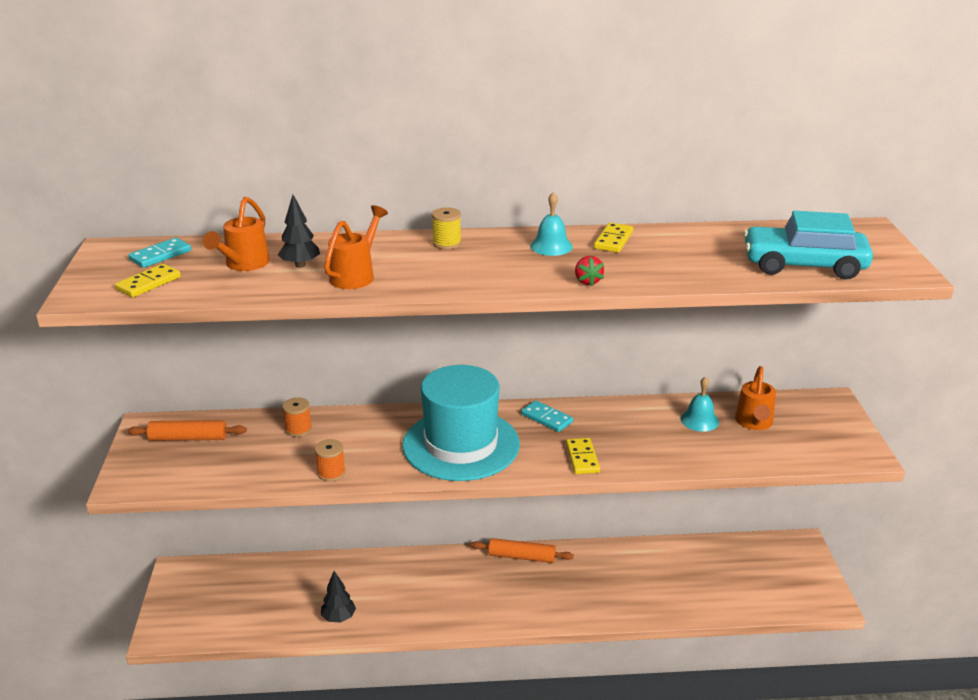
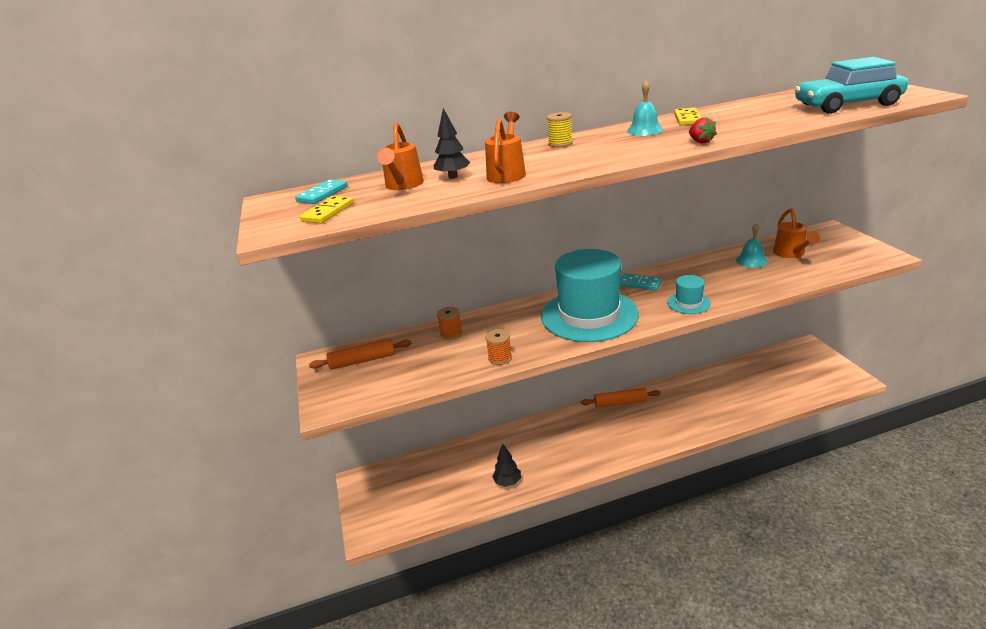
camera: 10 degrees left, 0 degrees up
(582, 458) = (688, 303): yellow domino -> turquoise hat

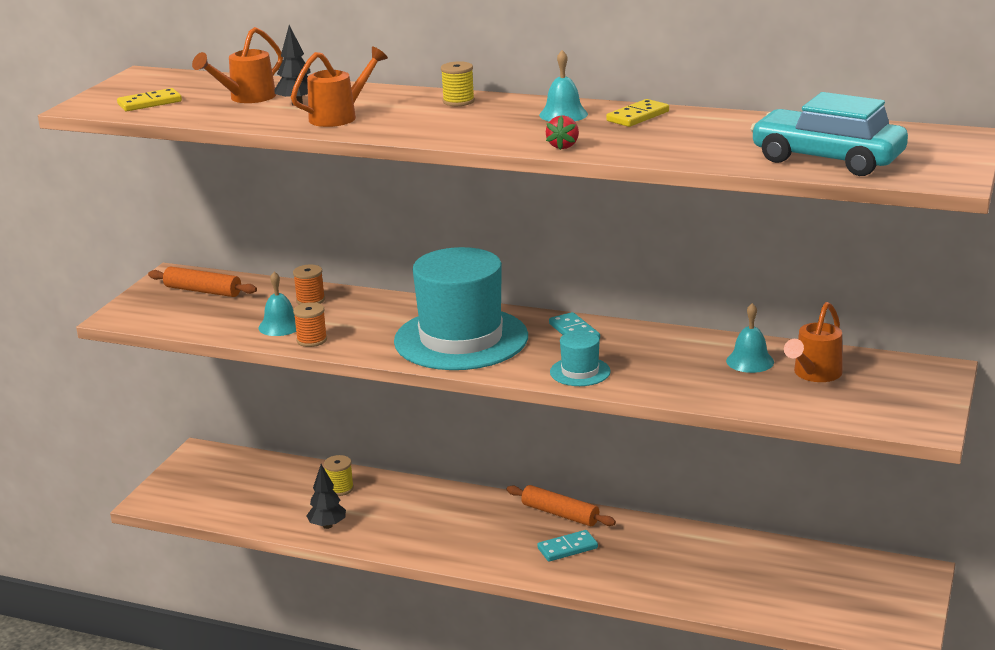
camera: 35 degrees right, 5 degrees down
(322, 194) = (182, 84): turquoise domino -> turquoise domino (567, 548)
(461, 359) = (280, 326): none -> turquoise bell
(482, 454) = (340, 489): none -> yellow spool

